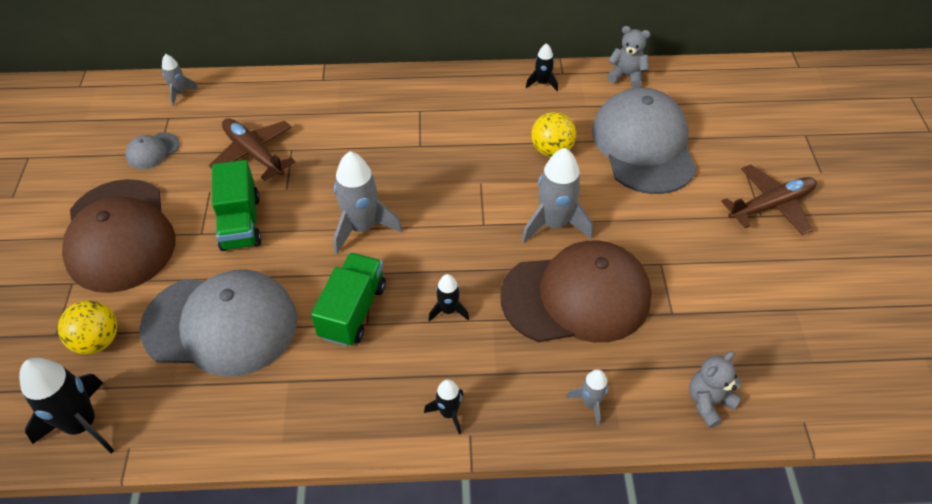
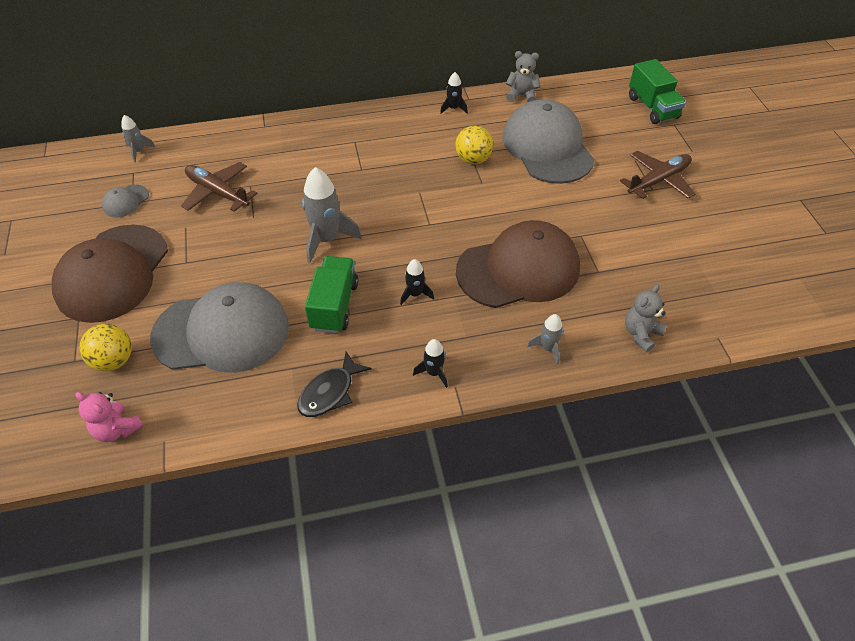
camera: 10 degrees left, 0 degrees up
(82, 424) = (117, 429): black rocket -> pink teddy bear
(119, 235) = (112, 273): brown cap -> brown cap turned 45 degrees clockwise
(241, 223) = (219, 249): green truck -> green truck (652, 107)
(324, 418) = (330, 392): none -> black fish
(554, 224) = (488, 216): grey rocket -> none

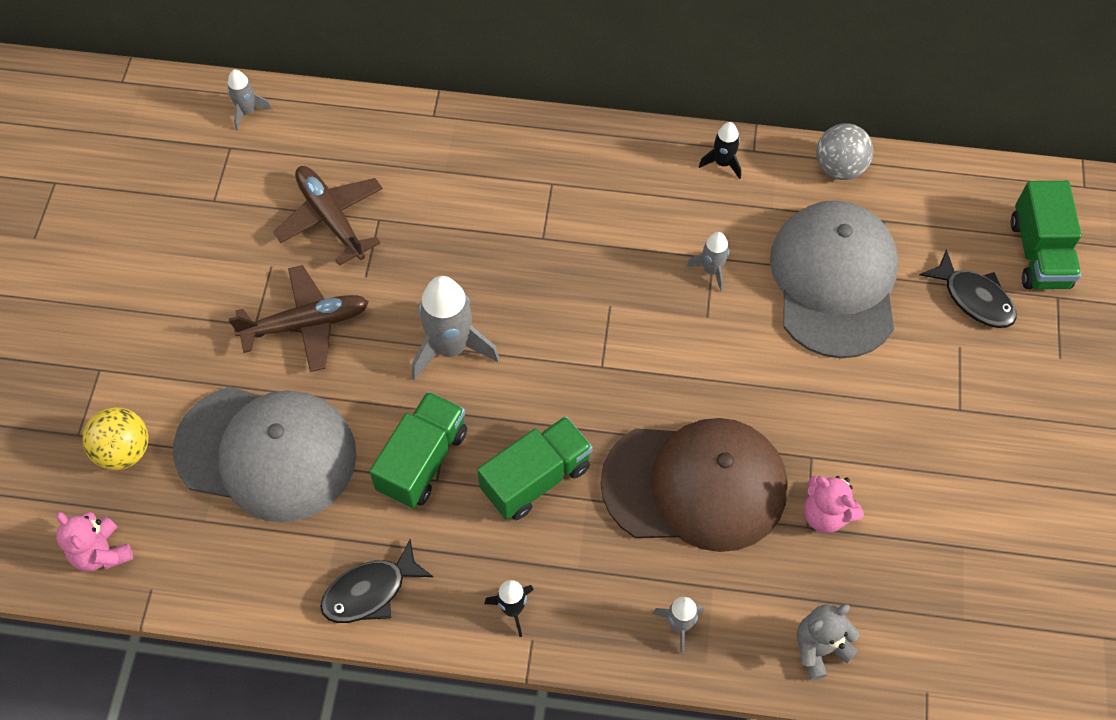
camera: 20 degrees right, 10 degrees up
(112, 273) = (158, 313): brown cap -> none
(125, 201) = (206, 196): grey cap -> none
(415, 294) = (536, 478): black rocket -> green truck
(473, 160) = (711, 270): yellow ball -> grey rocket
(521, 95) = (839, 168): grey teddy bear -> grey ball
(605, 262) = (825, 514): none -> pink teddy bear
(629, 136) = (974, 298): none -> black fish
(658, 181) = (976, 397): brown plane -> brown plane (305, 324)

